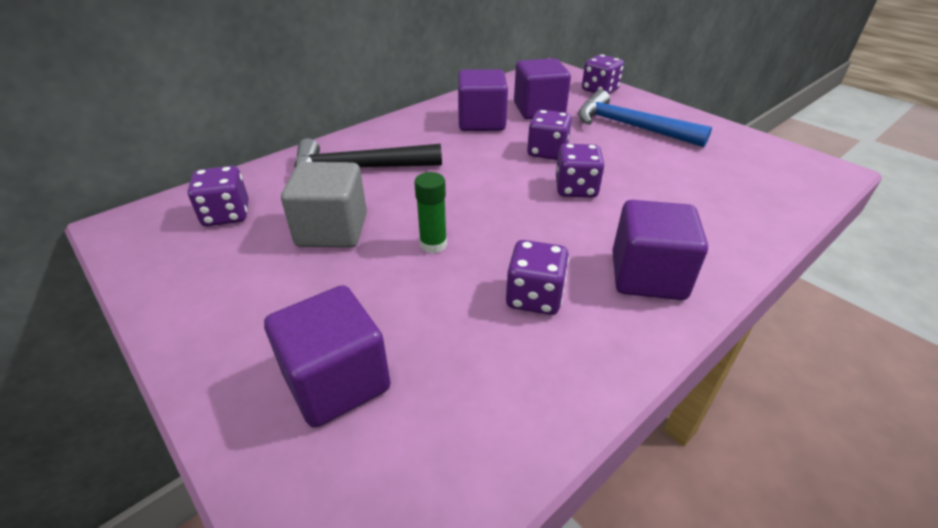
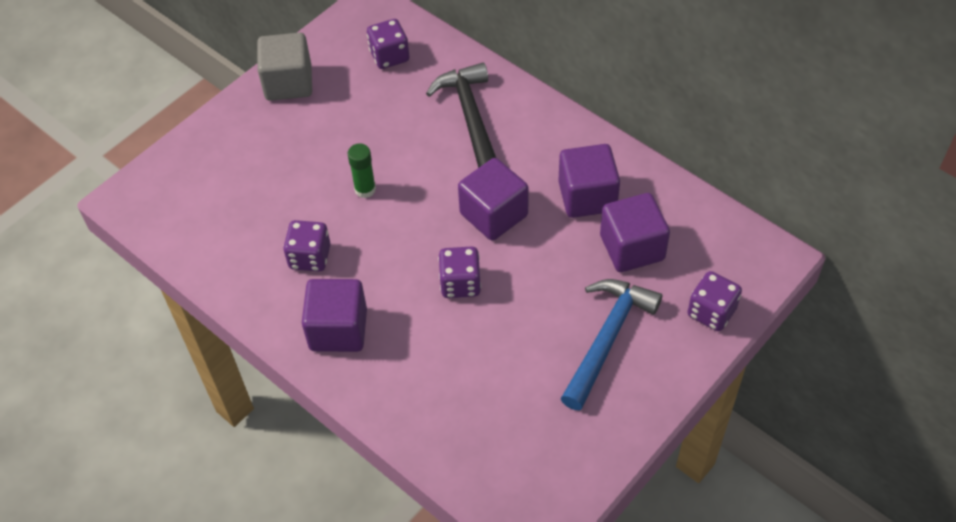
camera: 85 degrees right, 15 degrees up
(332, 230) = (376, 124): grey cube -> grey cube (288, 83)
(337, 381) = (233, 165): purple cube -> purple cube (493, 214)
(547, 152) = (529, 259): purple dice -> none

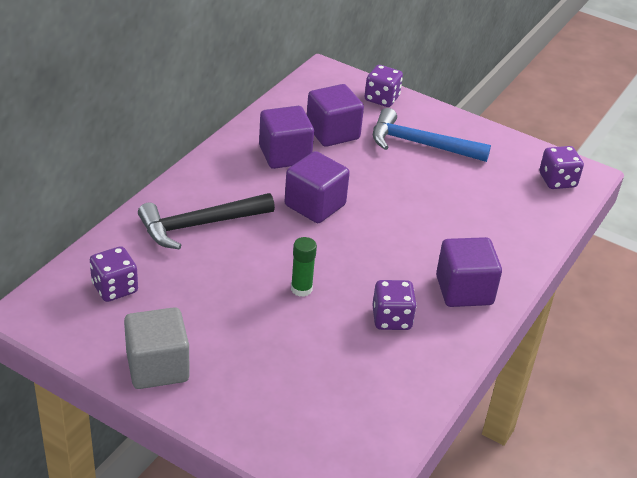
camera: 105 degrees left, 15 degrees down
(460, 283) = (393, 220): purple dice -> purple dice (557, 180)

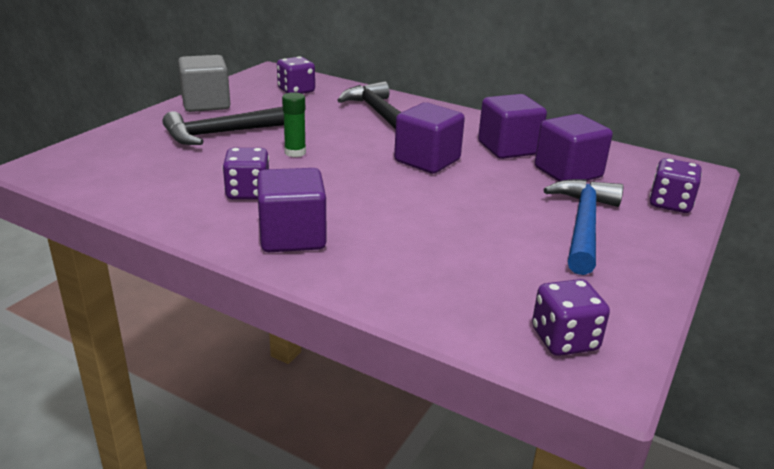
camera: 90 degrees right, 10 degrees down
(252, 343) = (226, 133): none -> black hammer

